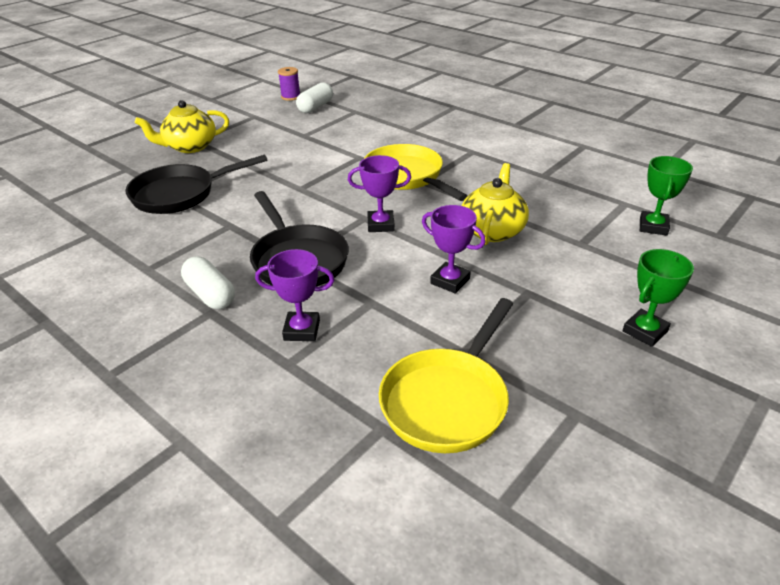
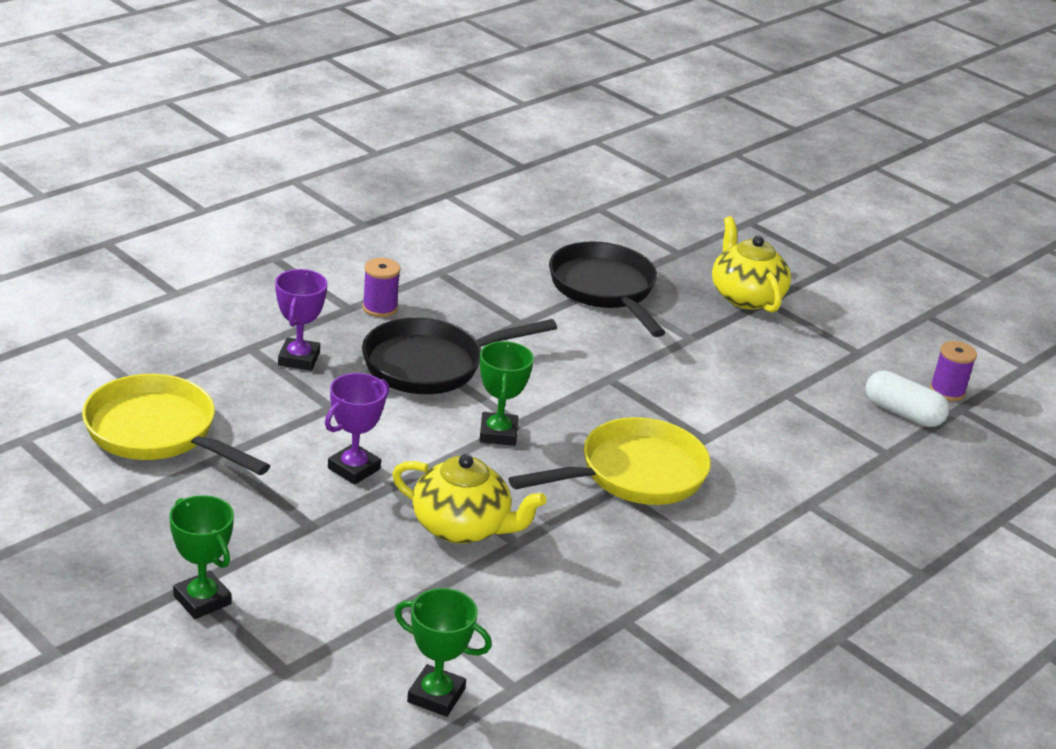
camera: 90 degrees right, 5 degrees down
(210, 294) = (380, 308): white capsule -> purple spool
(380, 225) = (498, 433): purple trophy -> green trophy

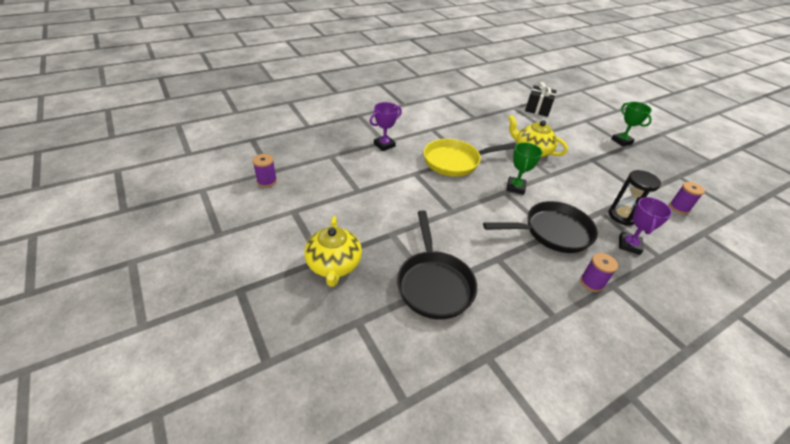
camera: 165 degrees left, 10 degrees up
(157, 433) = (679, 208): yellow pan -> purple spool
(290, 404) = (622, 216): none -> black hourglass
(354, 469) = (580, 179): purple trophy -> purple trophy (384, 145)
(436, 695) = (537, 109): green trophy -> black gift
(903, 413) = (304, 173): white capsule -> none

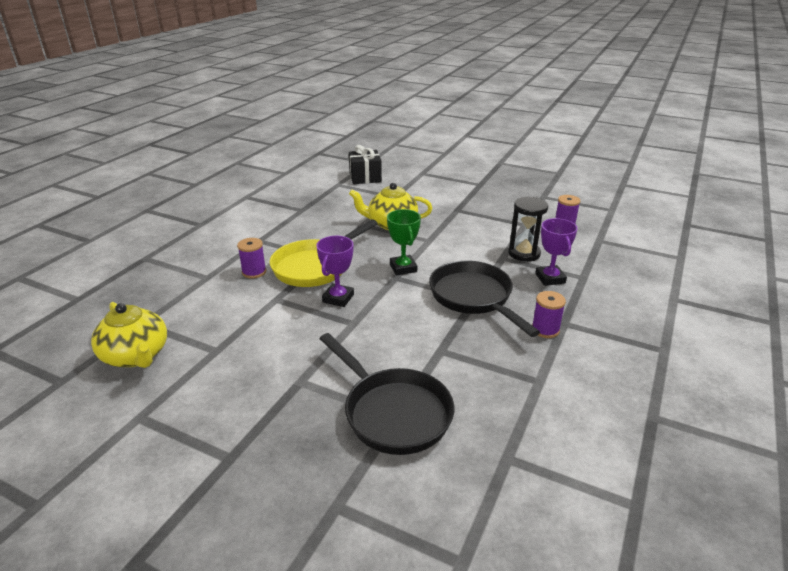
camera: 30 degrees left, 10 degrees down
(267, 181) = (64, 397): purple spool -> purple spool (254, 272)
(334, 265) = (252, 456): yellow teapot -> yellow teapot (136, 355)
(384, 145) = (210, 281): purple trophy -> purple trophy (338, 298)
(552, 232) = (473, 297): black pan -> black pan turned 75 degrees counterclockwise
(621, 141) = (470, 182): green trophy -> none

